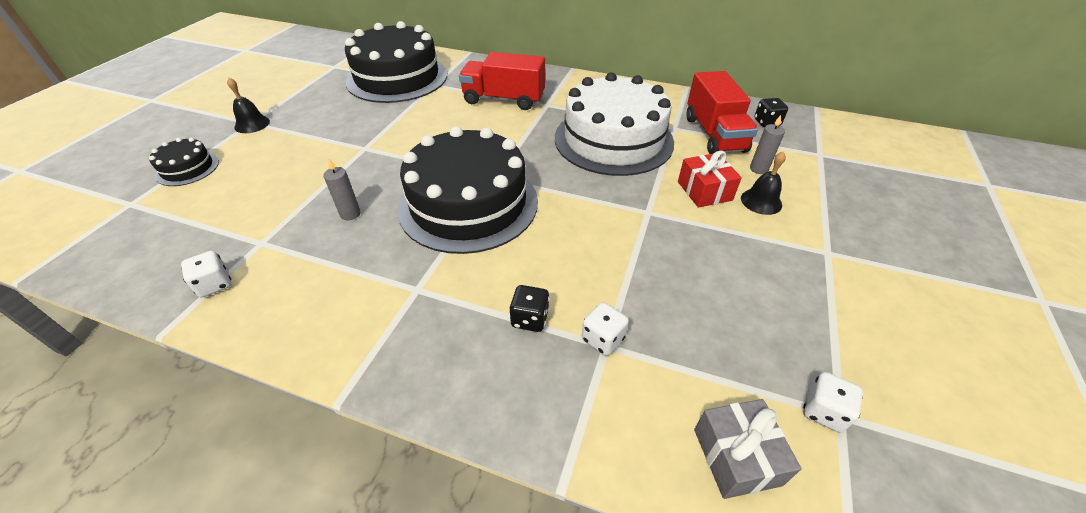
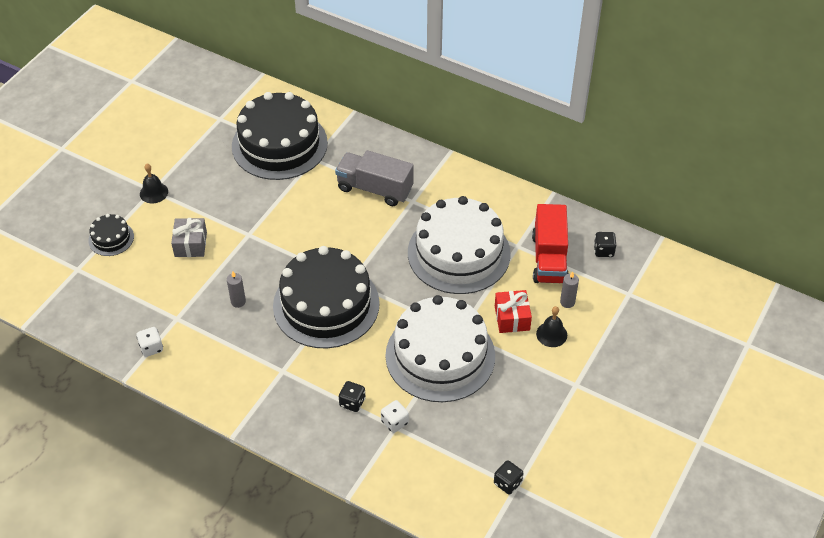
camera: 10 degrees right, 5 degrees up
(504, 99) = (375, 189): red truck -> grey truck
(634, 241) = (440, 355): none -> white cake
(736, 456) = (446, 497): grey gift -> grey gift (190, 244)
(823, 411) = (507, 483): white dice -> black dice

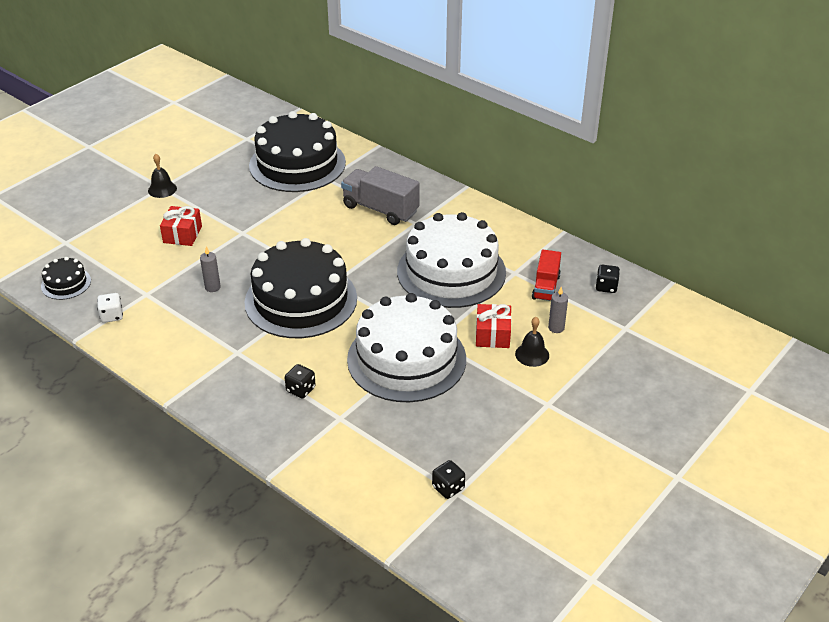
camera: 10 degrees right, 10 degrees down
(111, 238) = (107, 221): black cake -> black cake (66, 283)
(190, 244) = (182, 234): grey gift -> red gift
(394, 422) = (340, 414): white dice -> none
(549, 258) = (546, 287): red truck -> red truck, size x0.64

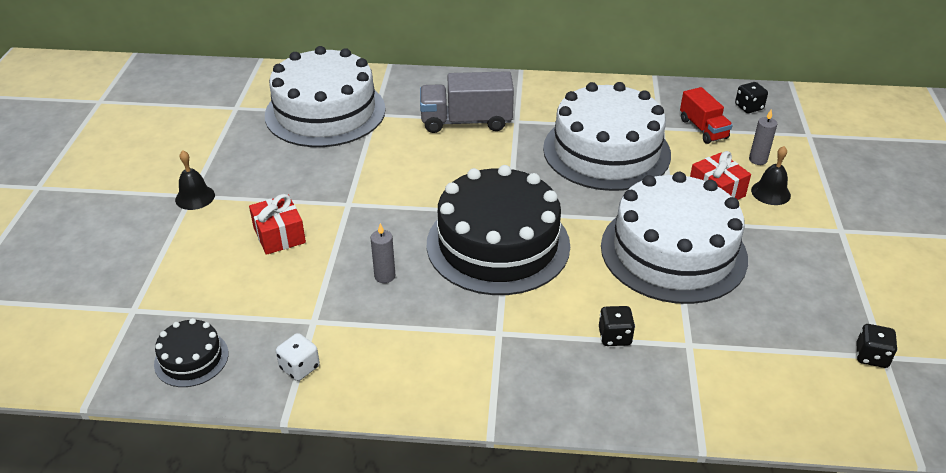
camera: 35 degrees left, 0 degrees up
(297, 164) = (325, 112): black cake -> white cake

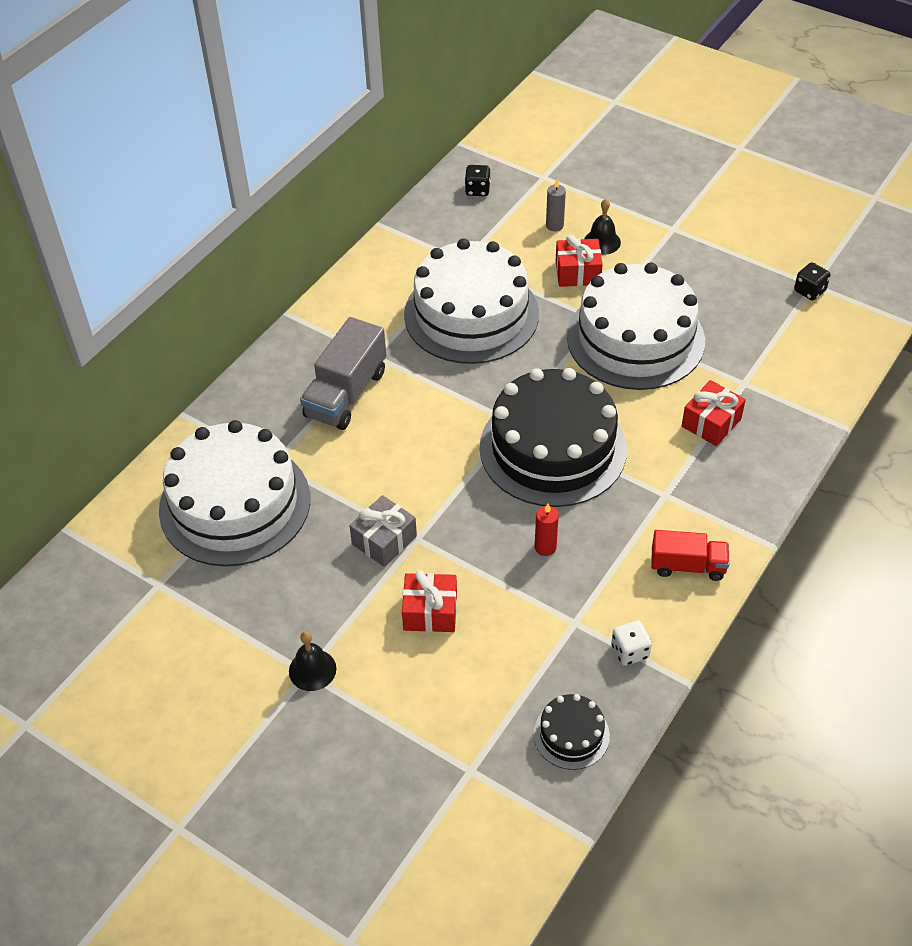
camera: 60 degrees left, 10 degrees up
(336, 188) = (384, 540): none -> grey gift
(385, 276) = (545, 547): grey candle -> red candle
(614, 337) = (711, 423): black dice -> red gift
(703, 129) = (486, 235): red truck -> red truck (687, 566)

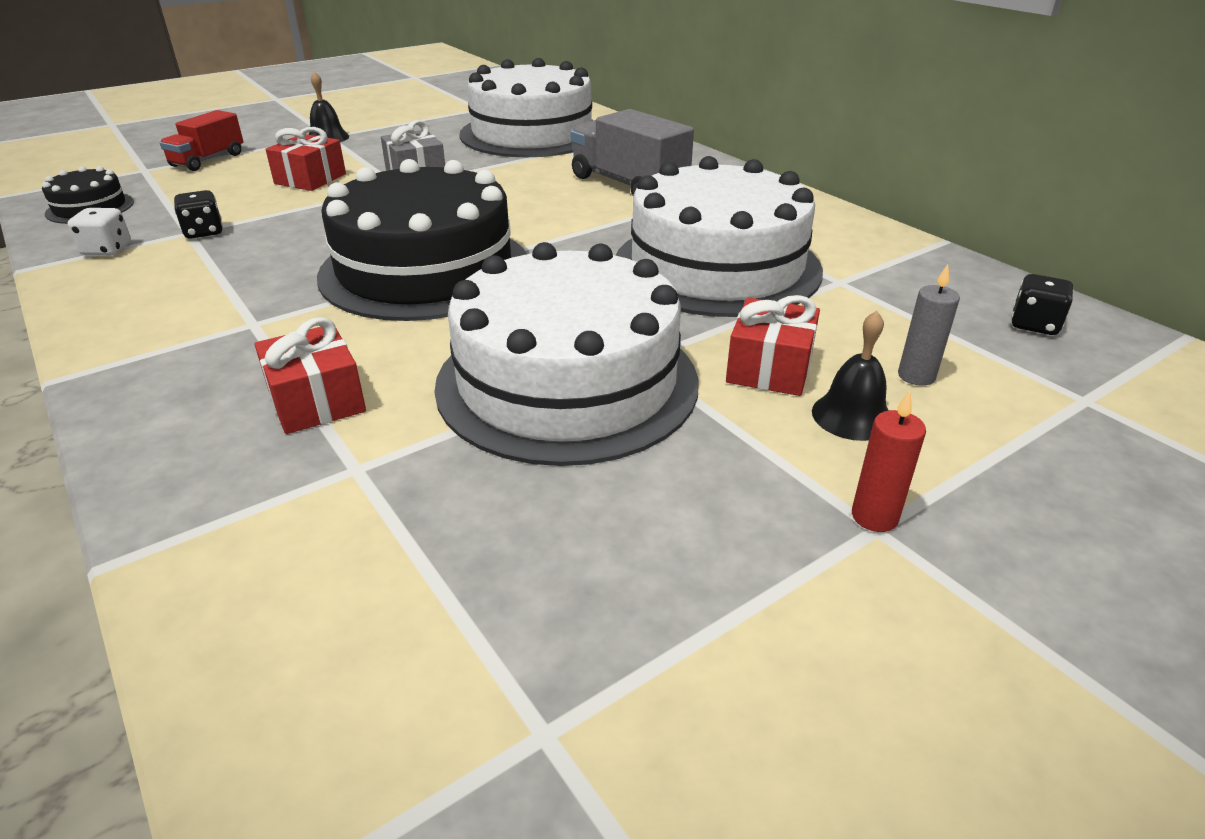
camera: 110 degrees right, 15 degrees down
(545, 547) = (296, 237): red candle -> red candle (874, 517)
(687, 566) = (135, 309): red truck -> red truck (208, 160)
(809, 291) = (524, 710): black dice -> black dice (204, 232)

